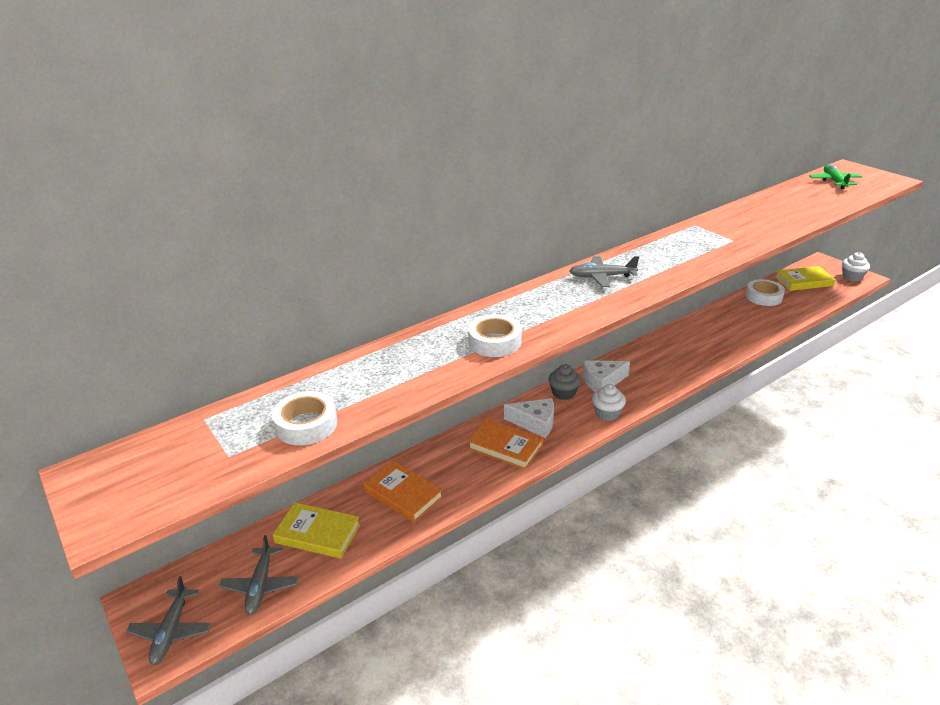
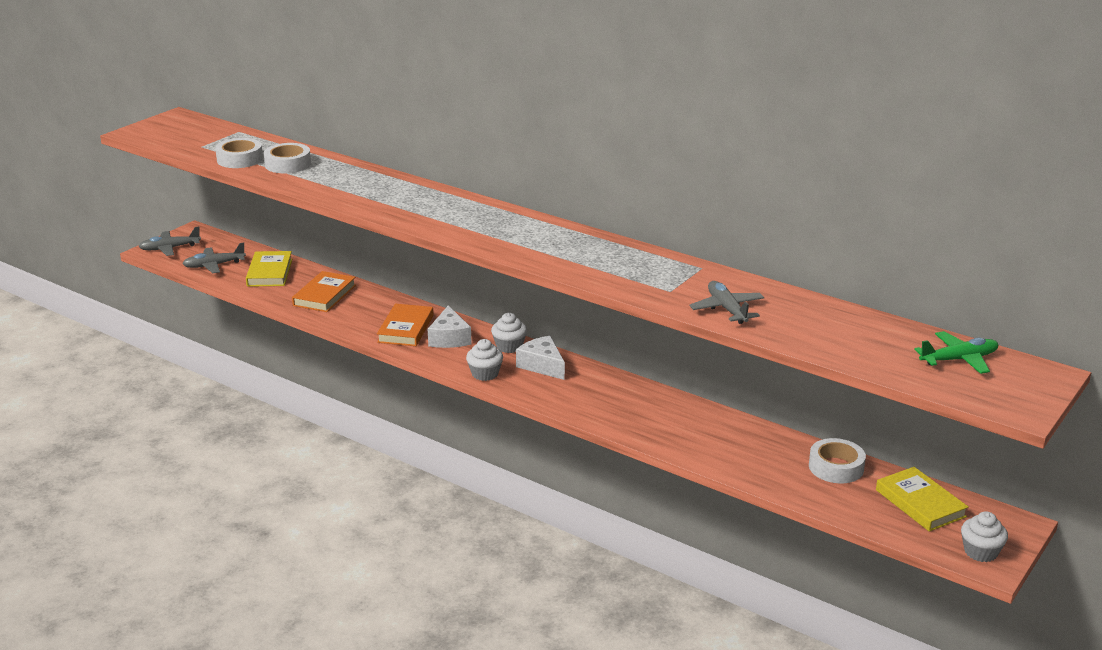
camera: 70 degrees right, 5 degrees down
(494, 342) = (375, 199): white tape -> white tape (288, 164)
(563, 393) = (509, 346): grey cupcake -> white cupcake
(602, 277) = (525, 229): grey plane -> grey plane (727, 309)

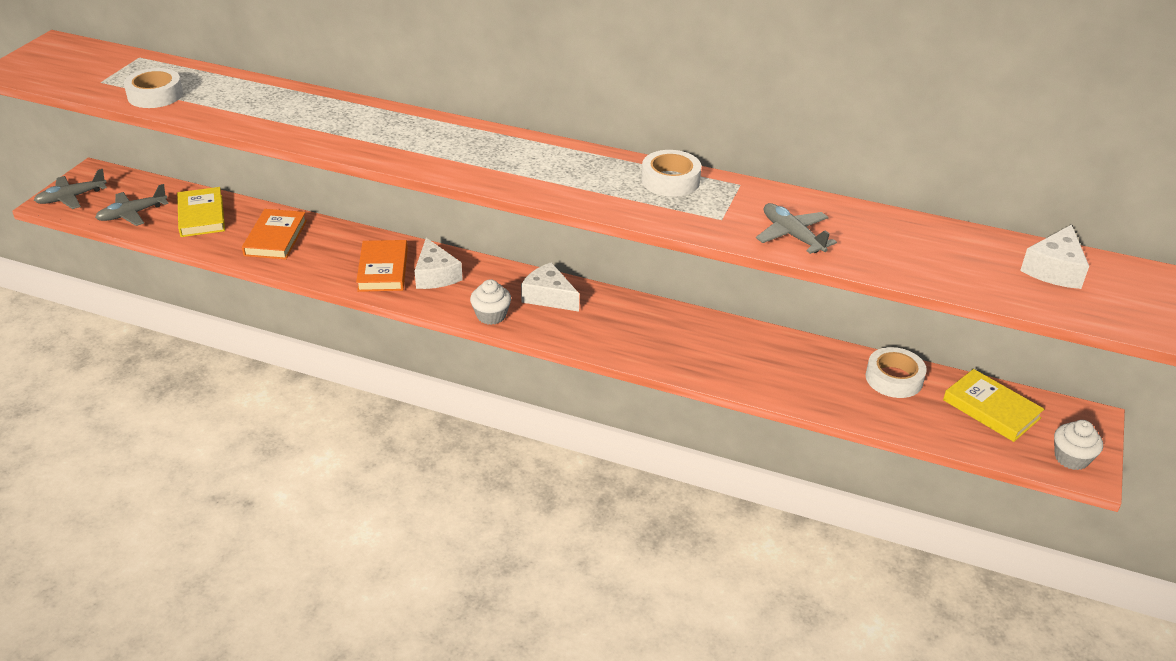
camera: 15 degrees left, 10 degrees up
(288, 164) = (216, 96): white tape -> white tape (670, 180)
(509, 346) = (504, 277): white cupcake -> none
(959, 360) = (1054, 269): green plane -> white cheese

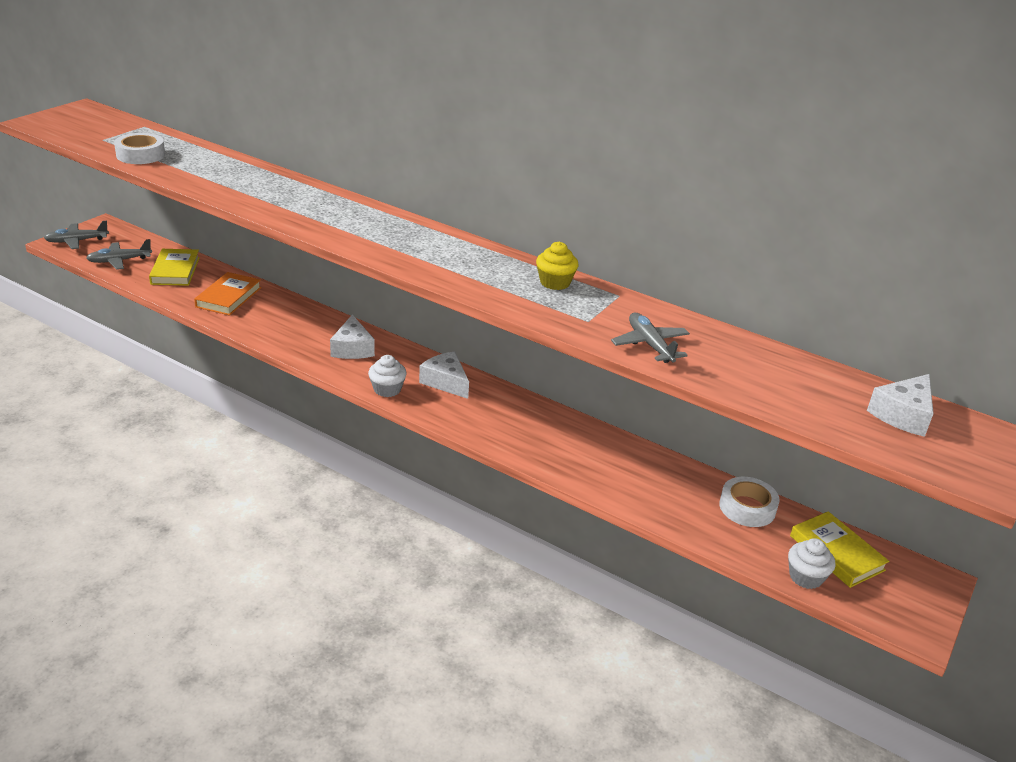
camera: 10 degrees right, 5 degrees down
(383, 270) = (308, 336): orange book -> none
(670, 180) = (555, 282): white tape -> yellow cupcake
(1071, 458) = (905, 614): white cupcake -> white cupcake (805, 577)

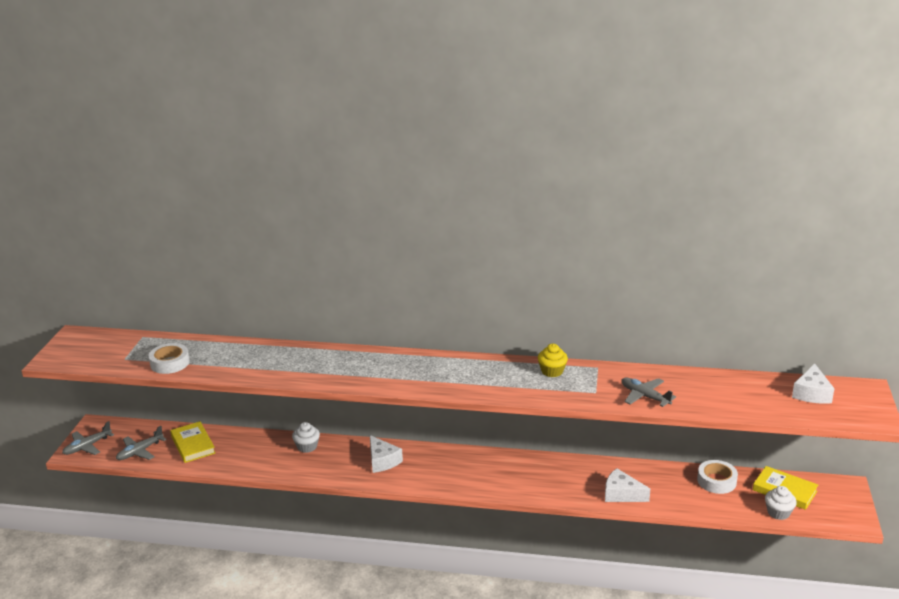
camera: 20 degrees left, 5 degrees down
(228, 297) = (255, 452): orange book -> none
(387, 389) = (433, 483): white cupcake -> white cupcake (307, 447)
(445, 382) = (467, 463): white cheese -> white cheese (621, 494)

